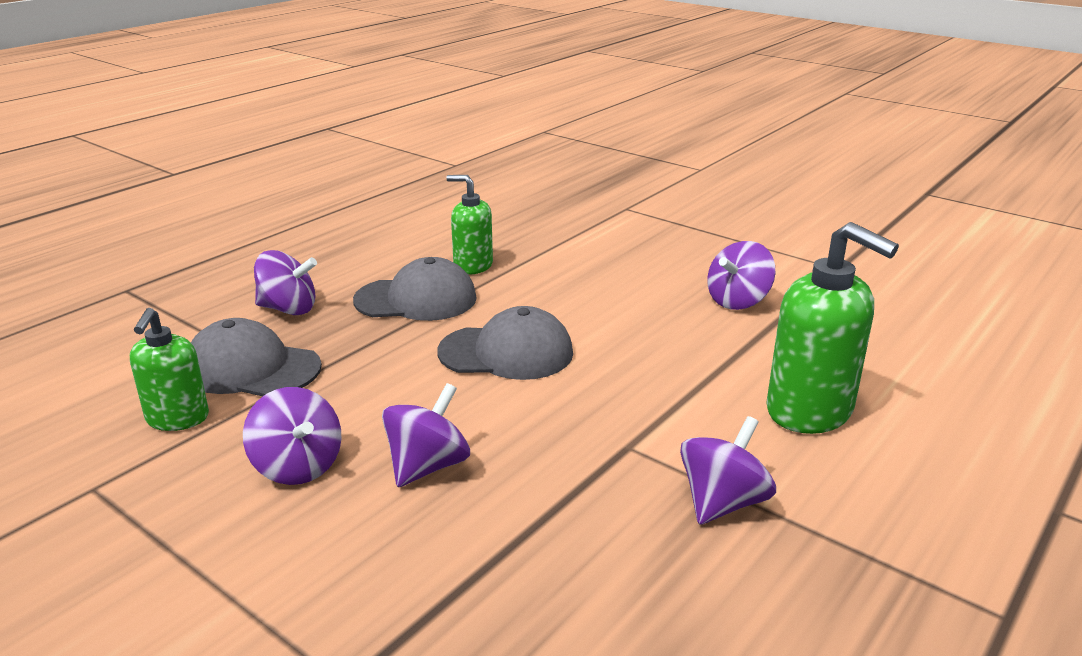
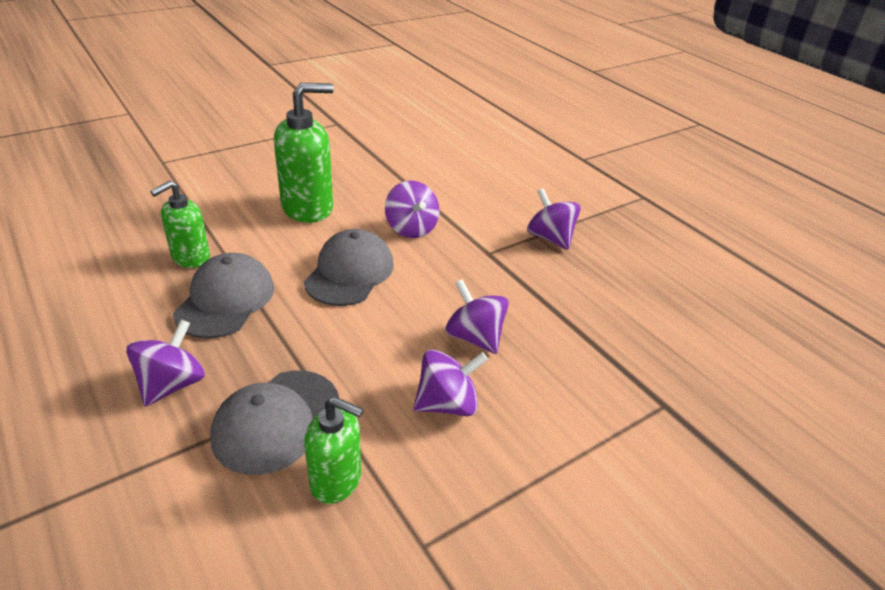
camera: 75 degrees left, 10 degrees up
(738, 301) = (350, 167): purple spinning top -> purple spinning top (411, 228)
(810, 411) = (483, 186): green soap dispenser -> green soap dispenser (308, 208)

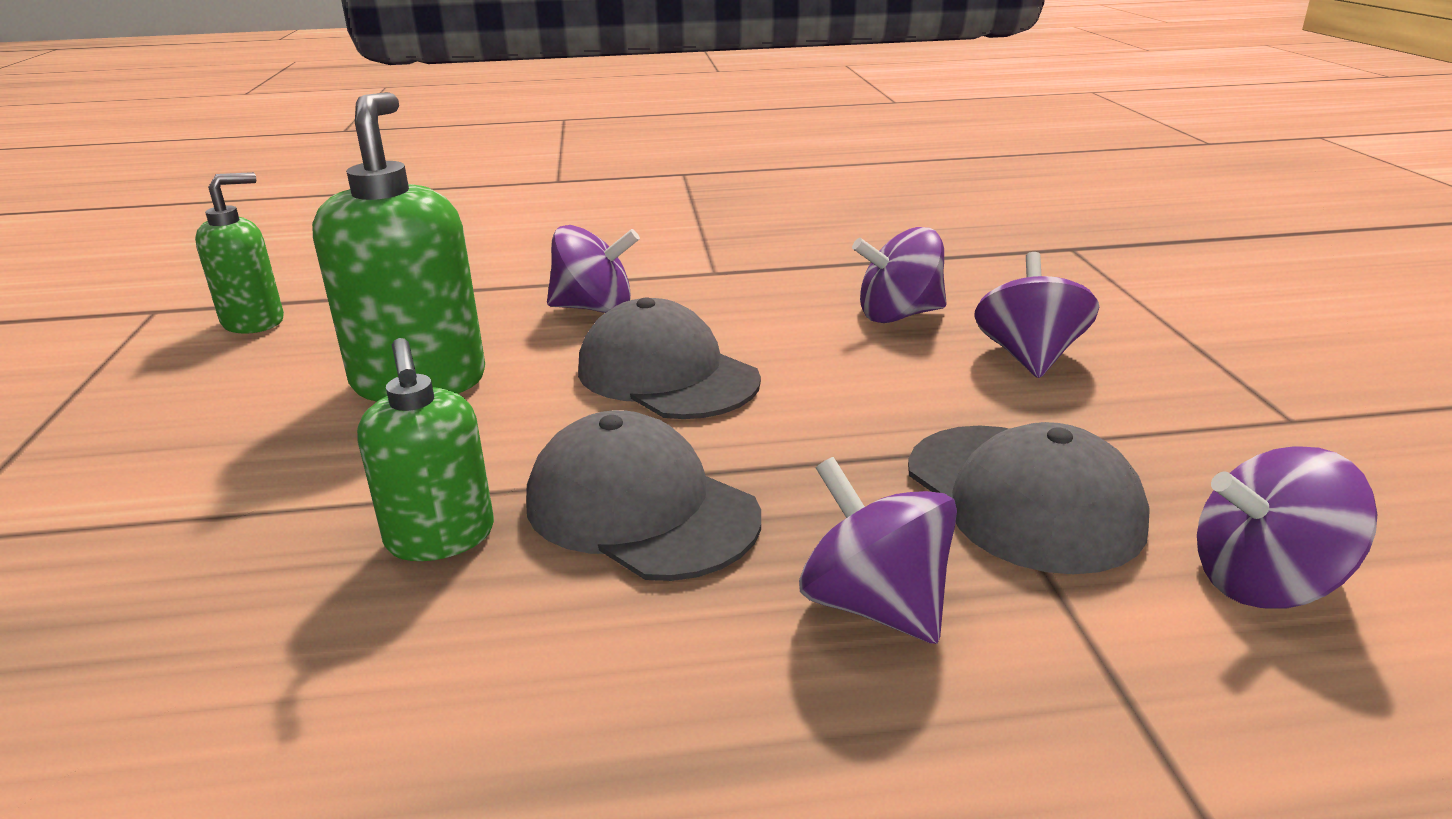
camera: 60 degrees left, 10 degrees down
(336, 480) = (1168, 462): green soap dispenser -> green soap dispenser (254, 322)
(550, 238) = (718, 232): purple spinning top -> purple spinning top (1264, 582)

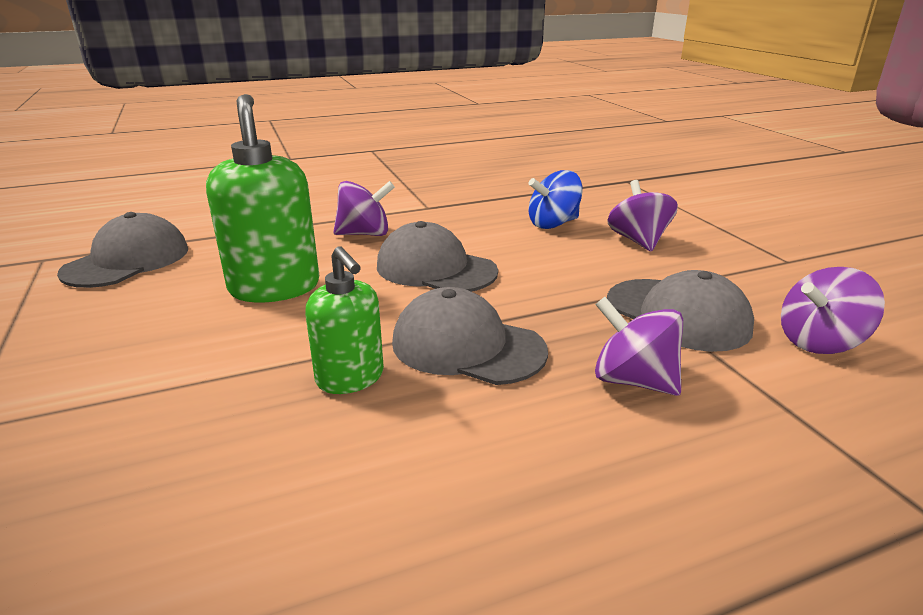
camera: 15 degrees left, 0 degrees up
(254, 322) = (127, 260): green soap dispenser -> grey cap
(899, 315) = (553, 224): purple spinning top -> blue spinning top

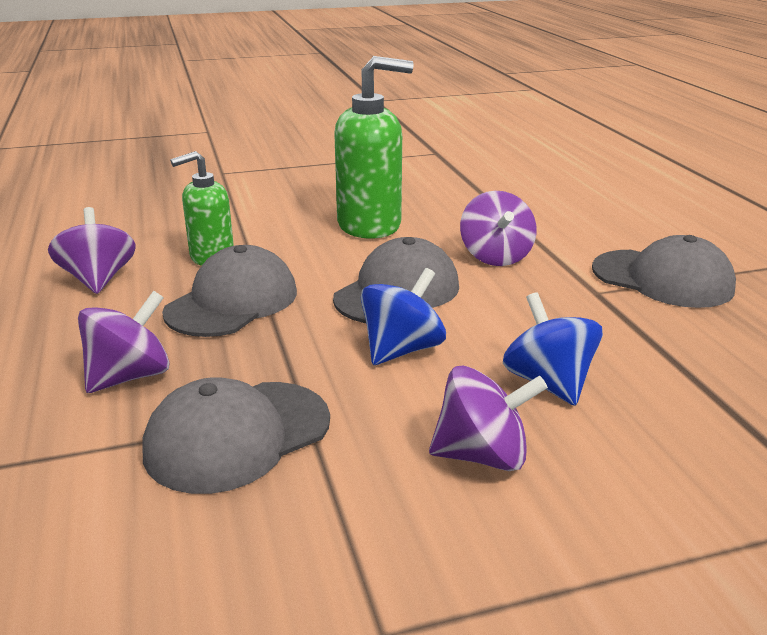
camera: 95 degrees right, 0 degrees up
(127, 260) = (431, 175): grey cap -> grey cap (662, 279)
(531, 264) = (402, 350): none -> blue spinning top
(819, 342) = (113, 544): purple spinning top -> purple spinning top (98, 280)

